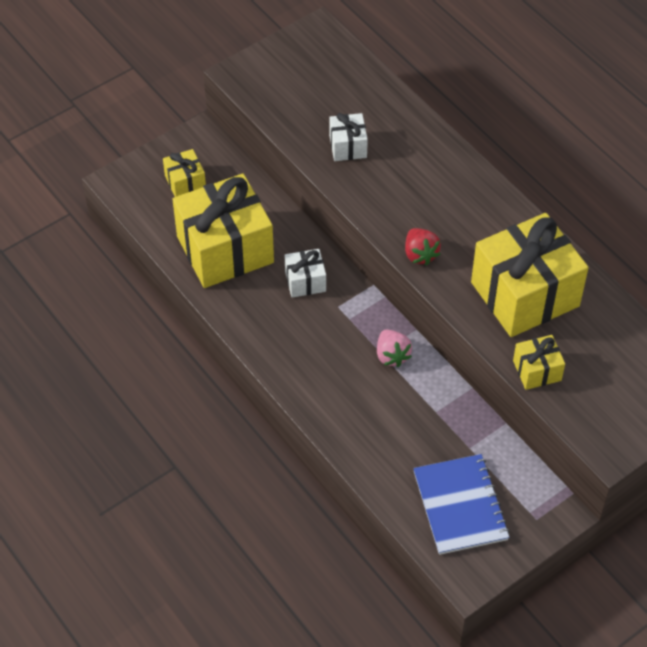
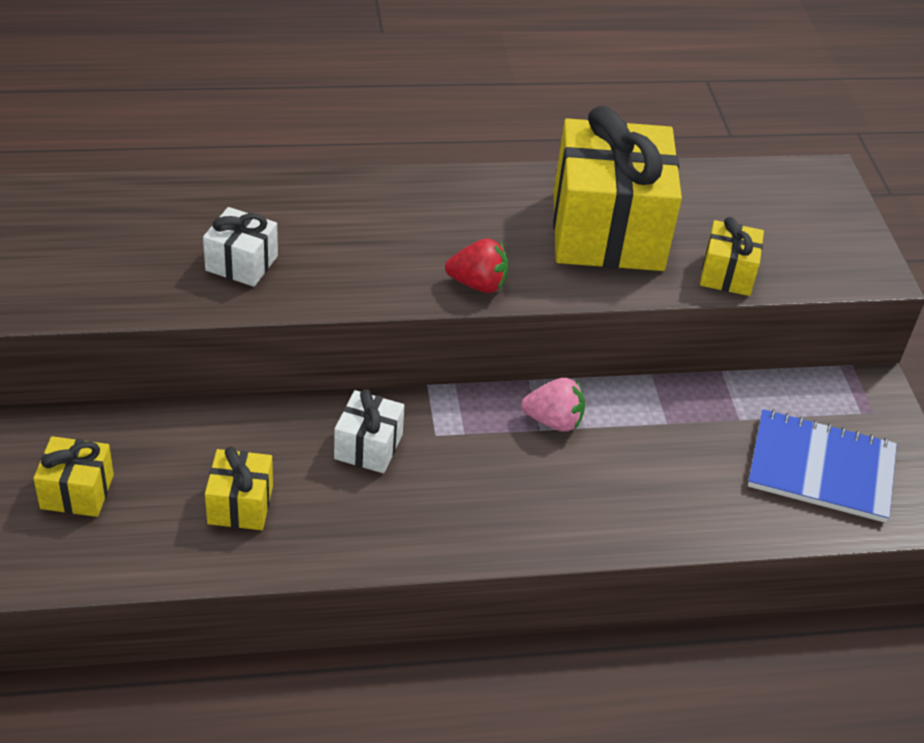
camera: 65 degrees left, 10 degrees down
(225, 249) = (240, 504): yellow gift -> yellow gift, size x0.46

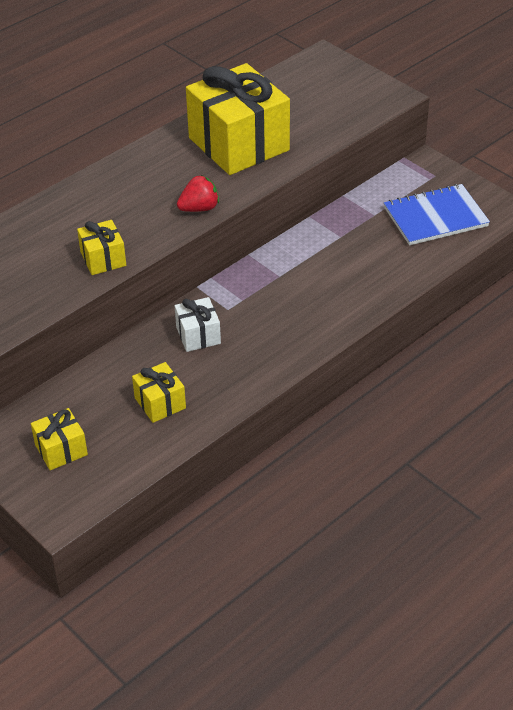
camera: 30 degrees left, 0 degrees up
(241, 263) = (55, 267): white gift -> none
(553, 421) = (282, 268): pink strawberry -> none
(727, 274) = (322, 135): yellow gift -> yellow gift (103, 259)

